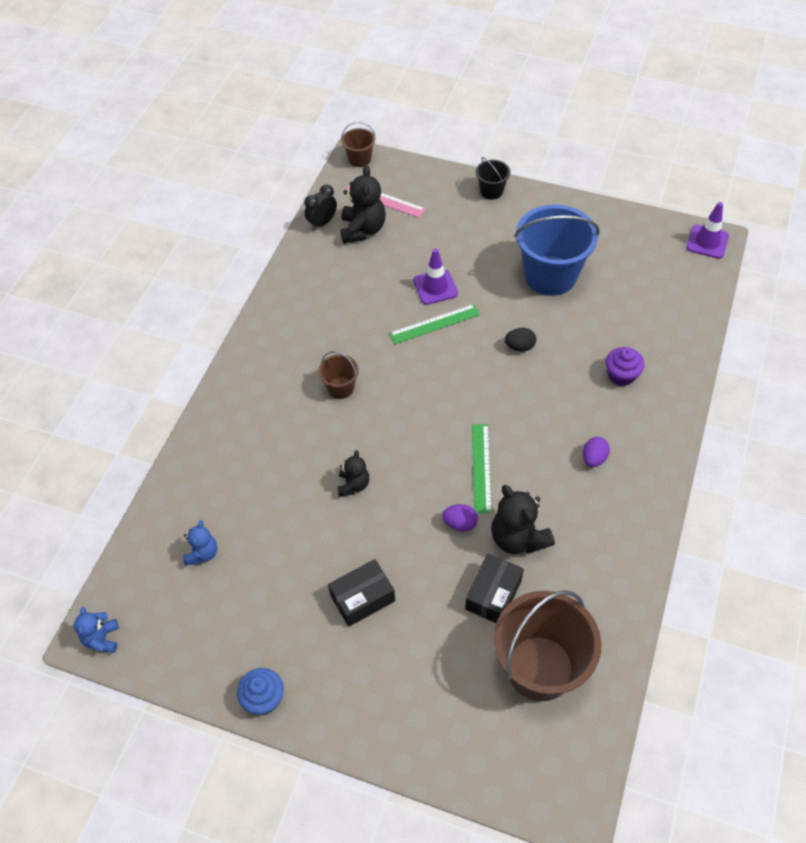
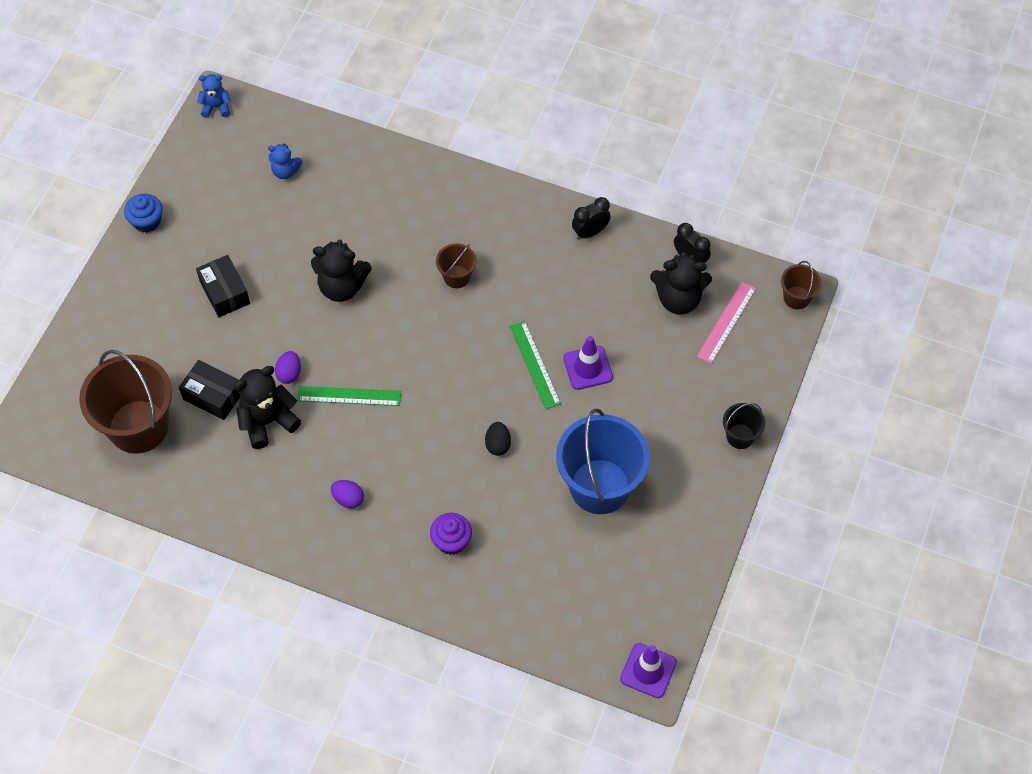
camera: 90 degrees right, 5 degrees up
(292, 290) = (590, 232): none -> black clock
(353, 485) = (342, 287): black teddy bear -> black teddy bear, size x1.70

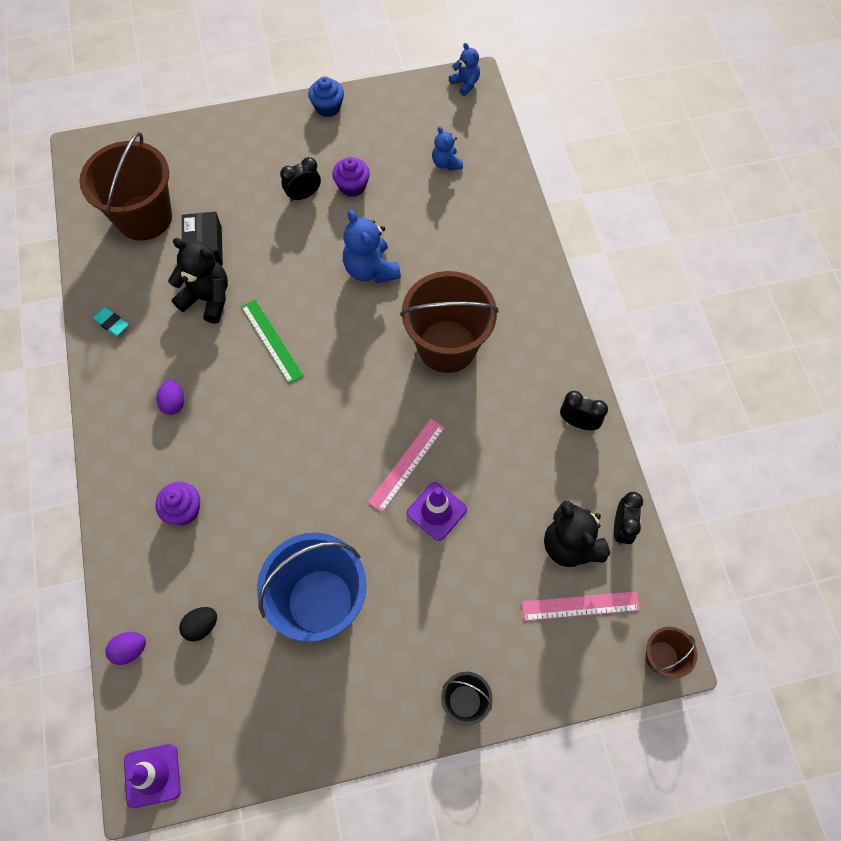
camera: 55 degrees right, 5 degrees up
(224, 292) = (303, 195): black box -> black clock
(229, 507) = (111, 323): none -> turquoise eraser
(247, 252) = (352, 186): none -> purple cupcake
(289, 373) = (262, 285): purple egg -> purple egg (130, 650)
(342, 287) = (371, 269): black teddy bear -> blue teddy bear
(457, 276) = (447, 346): brown bucket -> brown bucket, size x2.13
(498, 444) = (304, 486): black egg -> black egg (201, 626)
(535, 364) = (407, 464): green ruler -> pink ruler

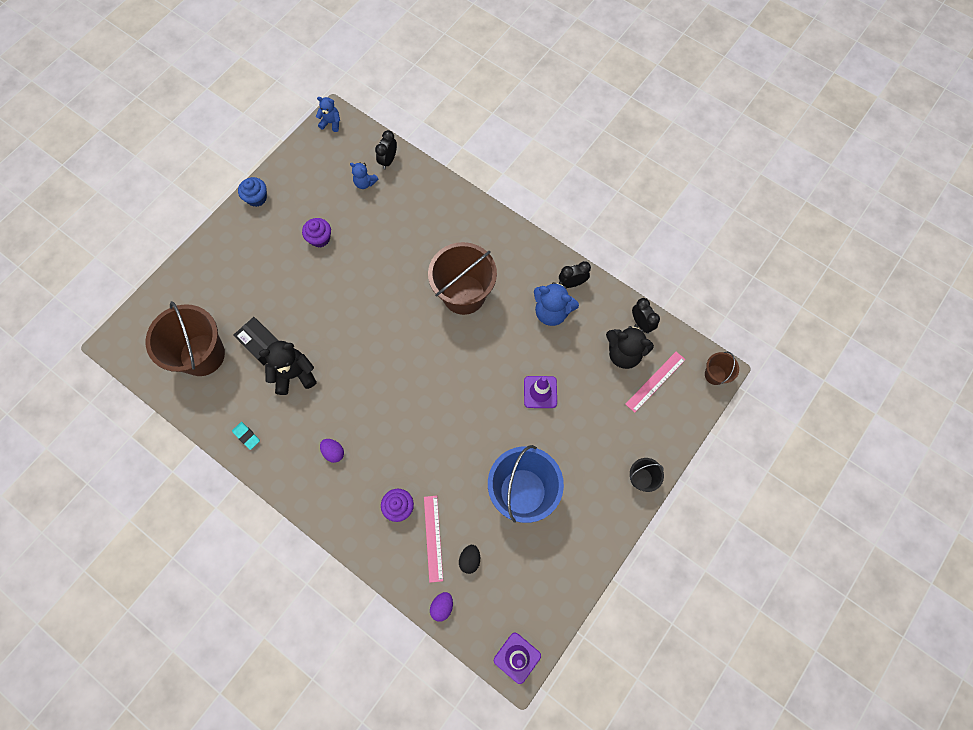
camera: 40 degrees left, 5 degrees up
(111, 323) = (246, 436): turquoise eraser -> turquoise eraser turned 45 degrees clockwise
(271, 341) = (358, 370): green ruler -> none
(303, 195) = (294, 266): black clock -> black clock (388, 160)
(371, 269) = (378, 282): blue teddy bear -> blue teddy bear (552, 312)
(407, 464) = (501, 379): pink ruler -> pink ruler (433, 538)

